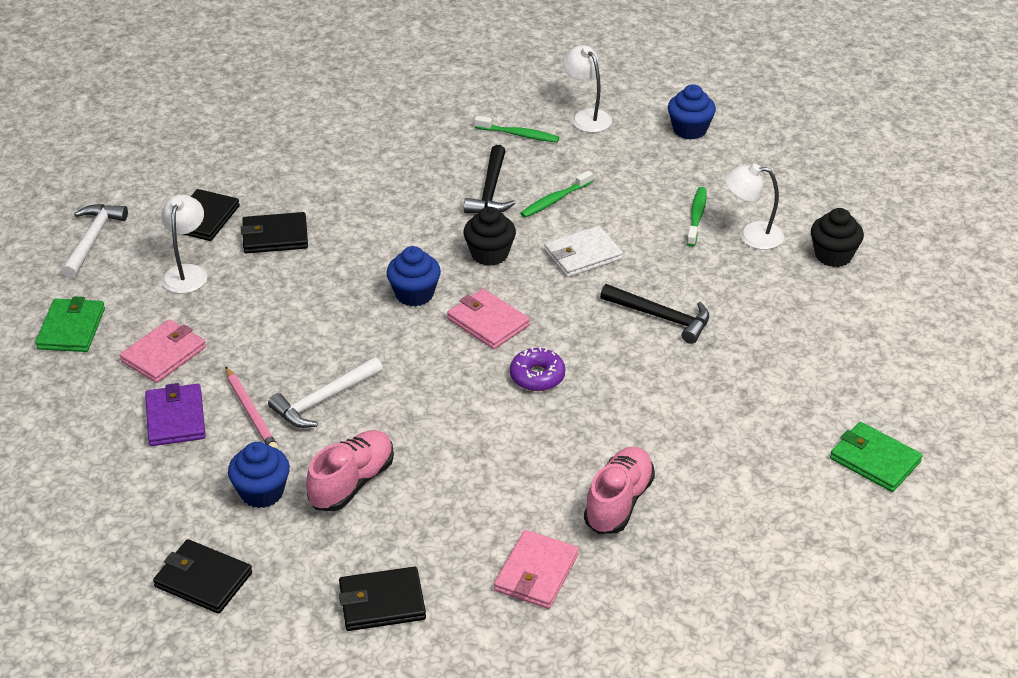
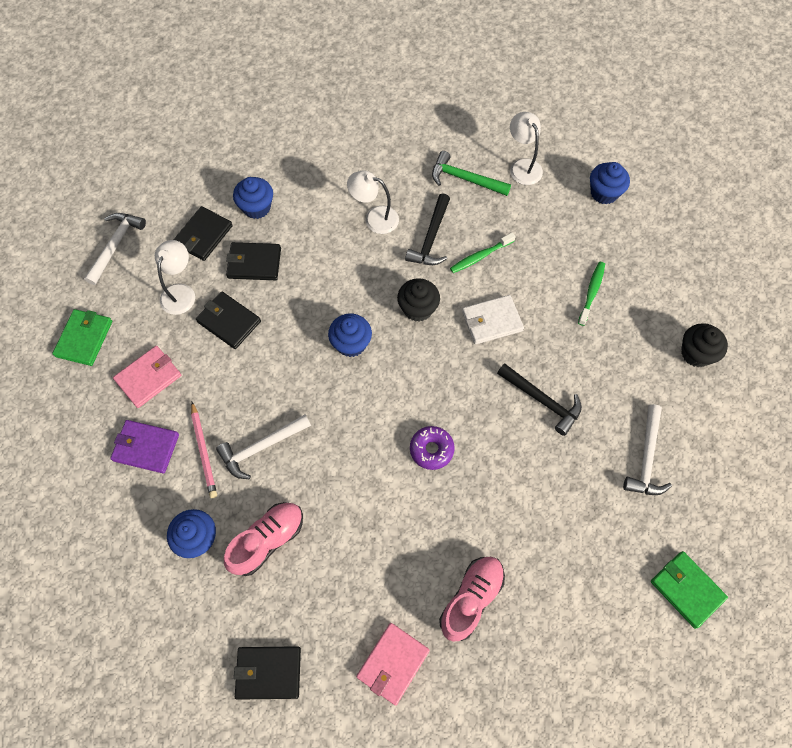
camera: 10 degrees right, 25 degrees up
(175, 418) = (146, 447): purple wallet -> purple wallet turned 75 degrees counterclockwise
(203, 580) = (138, 623): black wallet -> black wallet (229, 321)
(266, 186) = (256, 207): none -> blue cupcake
(488, 322) = (403, 384): pink wallet -> none
(519, 135) = (465, 179): green toothbrush -> green hammer
(751, 235) = (632, 320): white lamp -> white lamp (374, 218)
(798, 352) = (646, 458): none -> white hammer

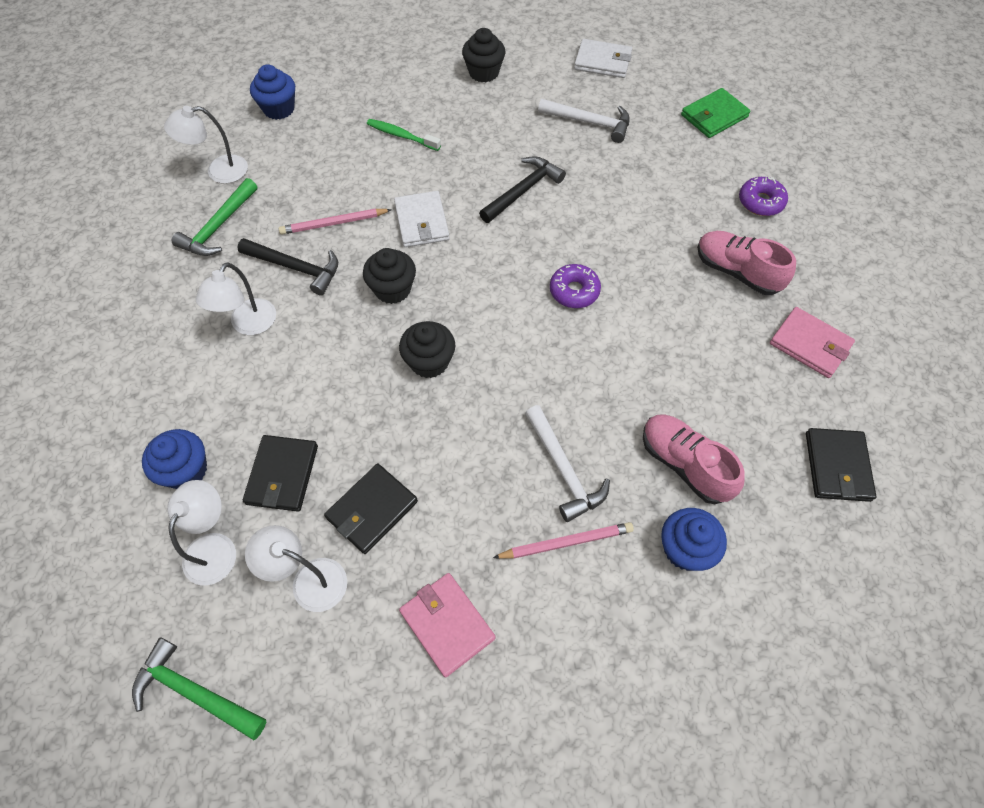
camera: 85 degrees left, 5 degrees down
(84, 338) = (364, 736): green wallet -> none
(116, 245) = (195, 692): white hammer -> green hammer
(146, 447) = (557, 624): purple wallet -> none
(203, 235) = (215, 547): black wallet -> white lamp
(351, 343) = (429, 362): blue cupcake -> black cupcake
(480, 256) = (334, 223): green toothbrush -> pink pencil
(567, 631) = (760, 202): none -> purple donut
(745, 469) = (602, 61): none -> white wallet

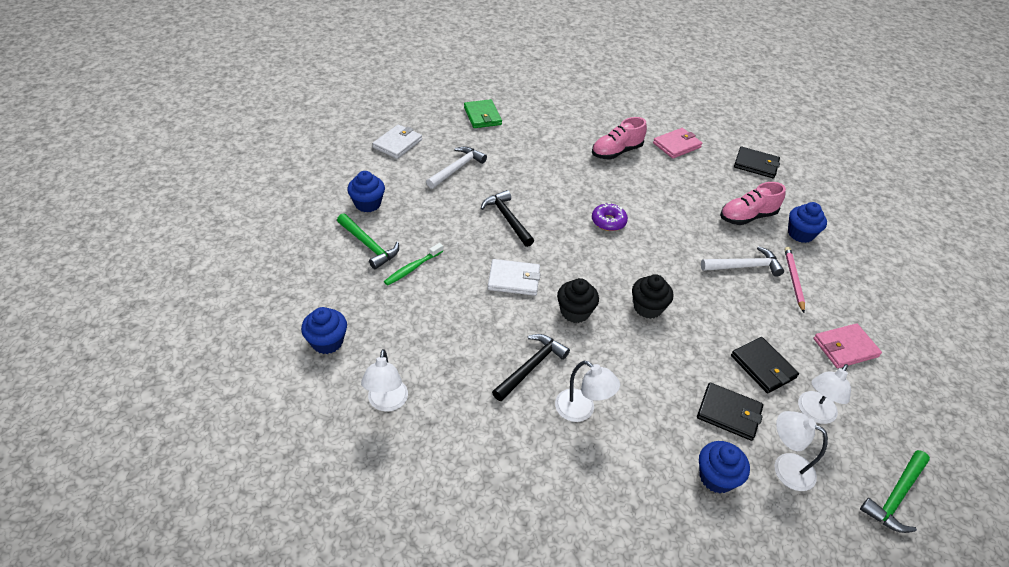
camera: 75 degrees left, 15 degrees down
(218, 227) = (459, 414): green hammer -> green hammer (369, 246)
(334, 223) = (492, 332): pink pencil -> none
(484, 72) = (368, 204): black cupcake -> blue cupcake
(760, 202) = (565, 124): purple donut -> none

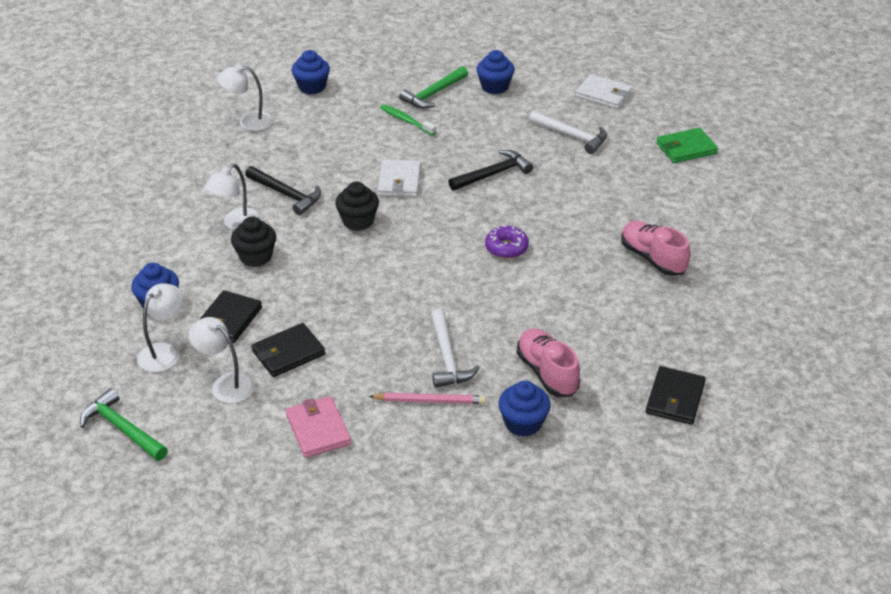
camera: 90 degrees right, 5 degrees down
(648, 308) = (369, 272): black cupcake -> black cupcake (256, 257)
(676, 145) = (692, 317): pink wallet -> none

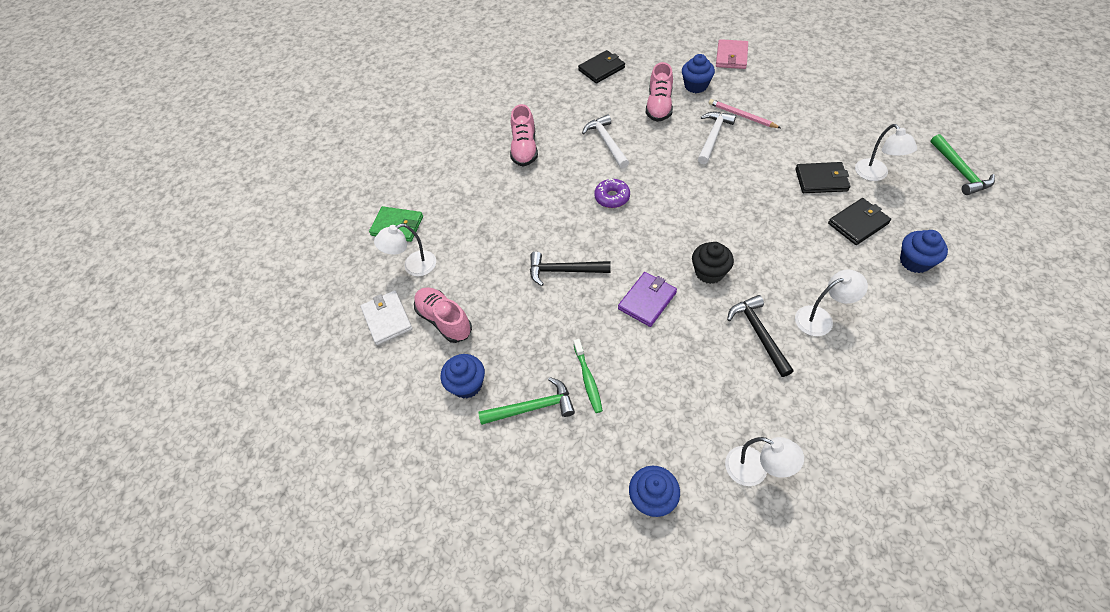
camera: 140 degrees left, 15 degrees up
(164, 352) = (918, 216): white lamp -> white lamp (413, 266)
(256, 257) = (815, 273): black cupcake -> none
(318, 429) = (822, 124): pink wallet -> pink wallet (731, 56)
(399, 181) = (647, 300): white wallet -> purple wallet
(557, 110) = (444, 320): none -> pink shoe
(572, 136) = (464, 281): white hammer -> white hammer (606, 142)

